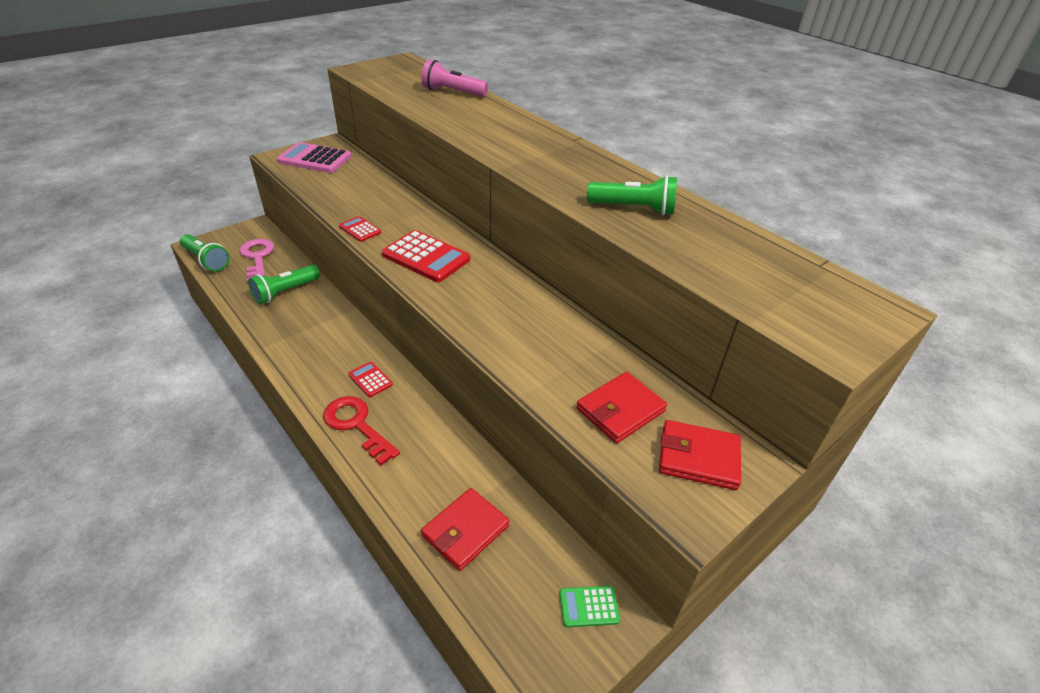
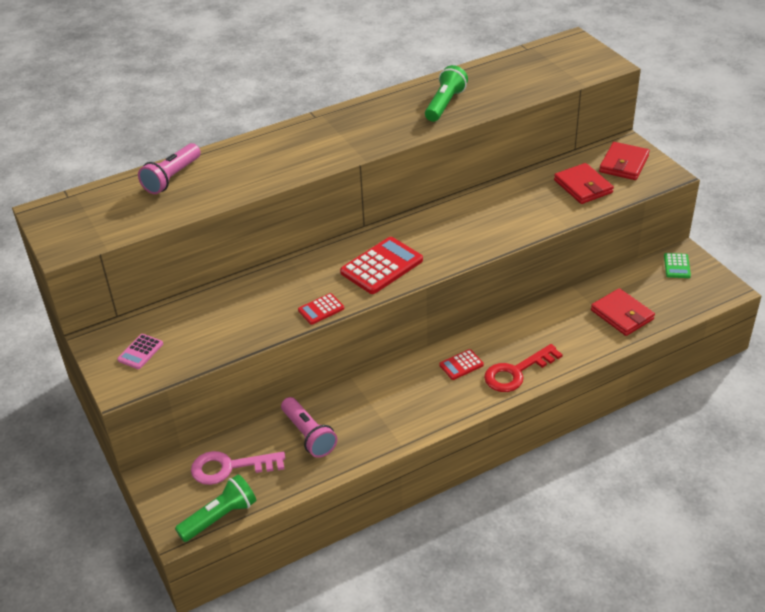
camera: 75 degrees left, 0 degrees up
(285, 292) = (308, 435): green flashlight -> pink flashlight
(315, 159) = (140, 352): pink calculator -> pink calculator, size x0.53

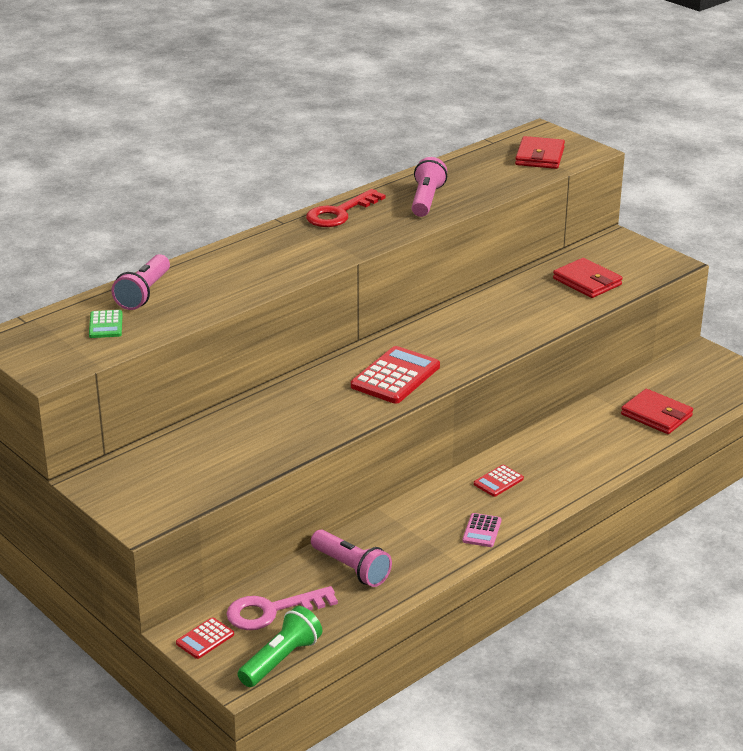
camera: 15 degrees left, 10 degrees down
(140, 352) = (150, 486): pink calculator -> pink calculator (482, 531)
(321, 309) = (344, 423): red calculator -> red calculator (205, 639)
(445, 104) = (426, 200): green flashlight -> pink flashlight
(516, 372) = (562, 481): red key -> red key (339, 213)
(624, 164) = (622, 257): red wallet -> red wallet (539, 156)
(677, 266) = (698, 364): green calculator -> green calculator (106, 325)

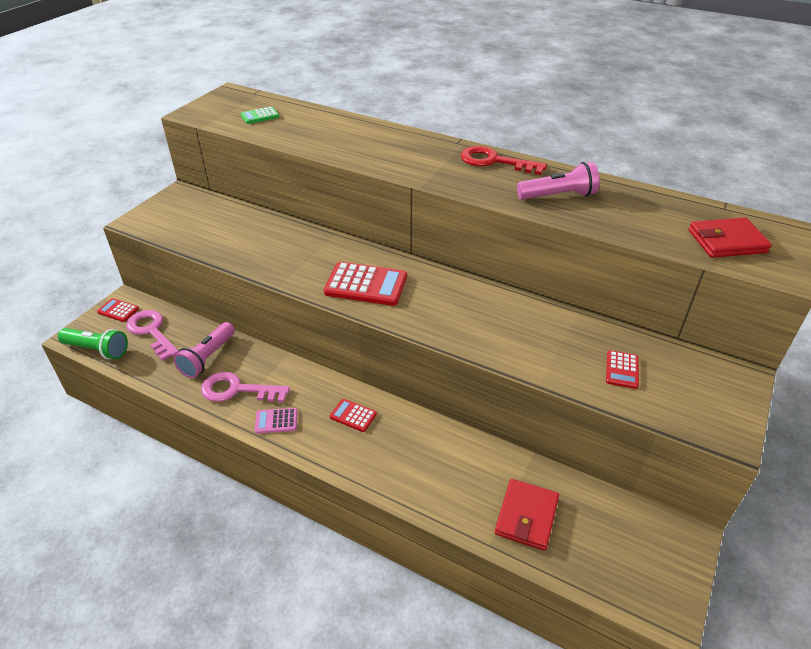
camera: 70 degrees right, 10 degrees up
(144, 293) = (310, 118): pink flashlight -> none
(420, 552) = (237, 390): none -> pink key
(587, 282) = (622, 370): red wallet -> red calculator

